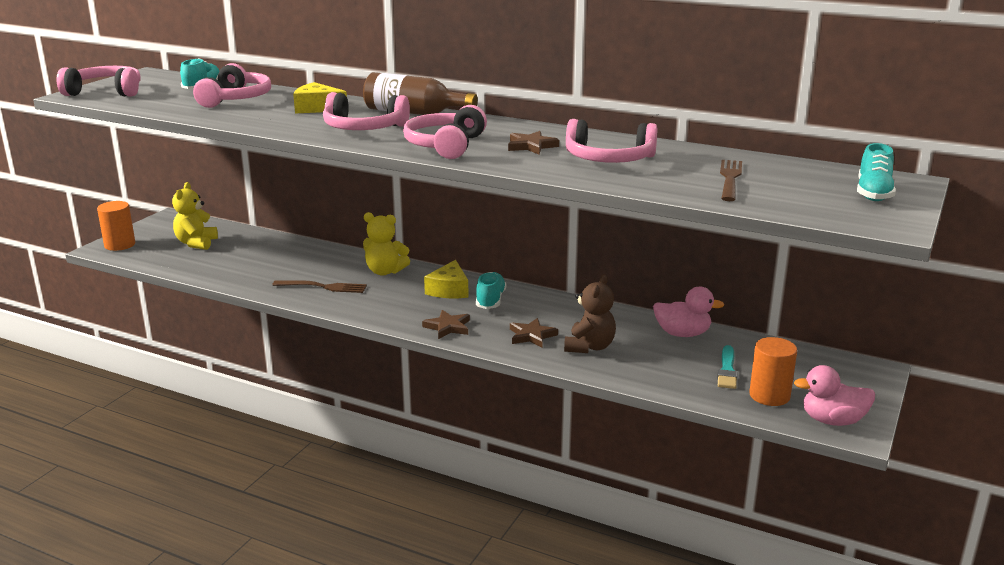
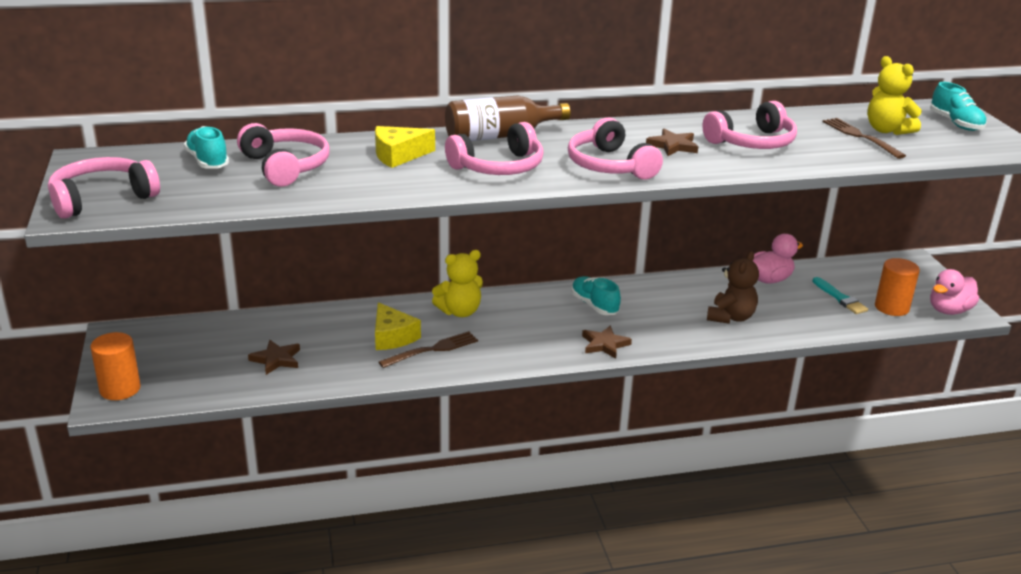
camera: 40 degrees left, 5 degrees up
(196, 243) = (211, 353): yellow teddy bear -> yellow teddy bear (887, 130)
(449, 290) = (545, 308): yellow cheese -> yellow cheese (392, 337)
(532, 336) = (677, 325): brown star -> brown star (276, 359)
(589, 347) = (730, 317): brown teddy bear -> brown teddy bear turned 45 degrees clockwise

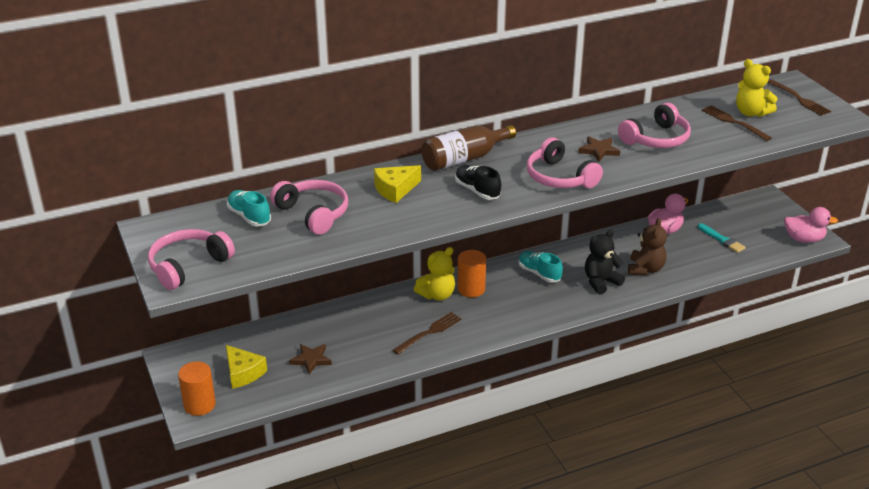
camera: 10 degrees left, 5 degrees up
(392, 337) = (393, 325): yellow cheese -> yellow cheese (243, 373)
(499, 167) = (477, 191): pink headphones -> black shoe
(604, 344) = (558, 308): brown star -> none
(668, 324) = (601, 282): none -> black teddy bear
(891, 307) = (761, 242): orange cylinder -> orange cylinder (471, 289)
(949, 310) = (804, 239): pink duck -> pink duck turned 120 degrees counterclockwise
(955, 123) = (799, 99): turquoise shoe -> brown fork

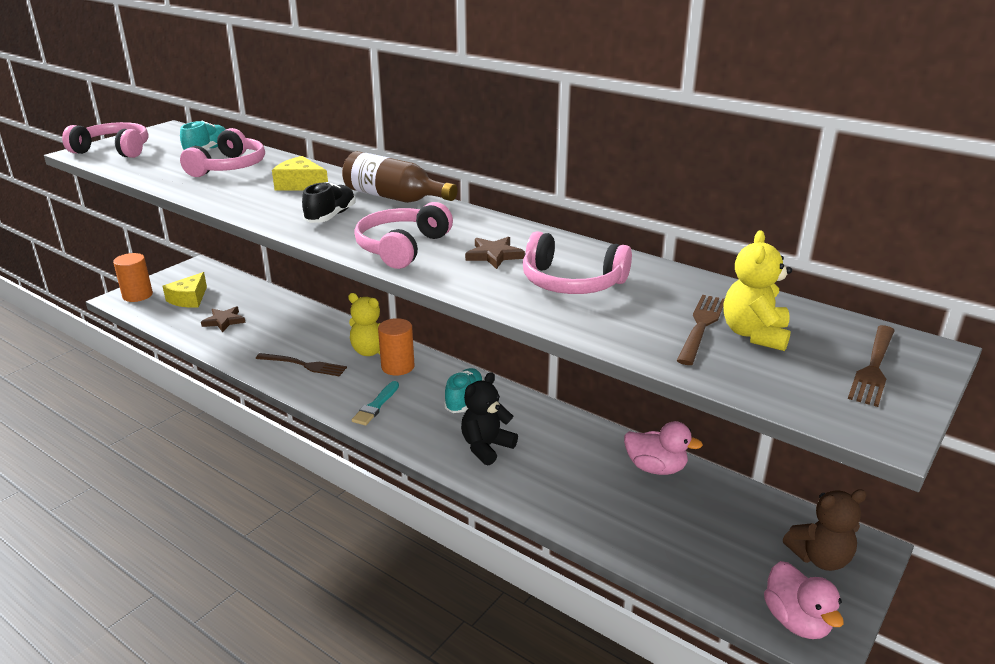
camera: 60 degrees right, 5 degrees down
(601, 282) = (486, 447): black teddy bear -> black teddy bear turned 75 degrees counterclockwise
(645, 269) = (547, 475): brown teddy bear -> brown teddy bear (820, 558)
(722, 240) = (691, 527): turquoise brush -> turquoise brush (376, 405)

